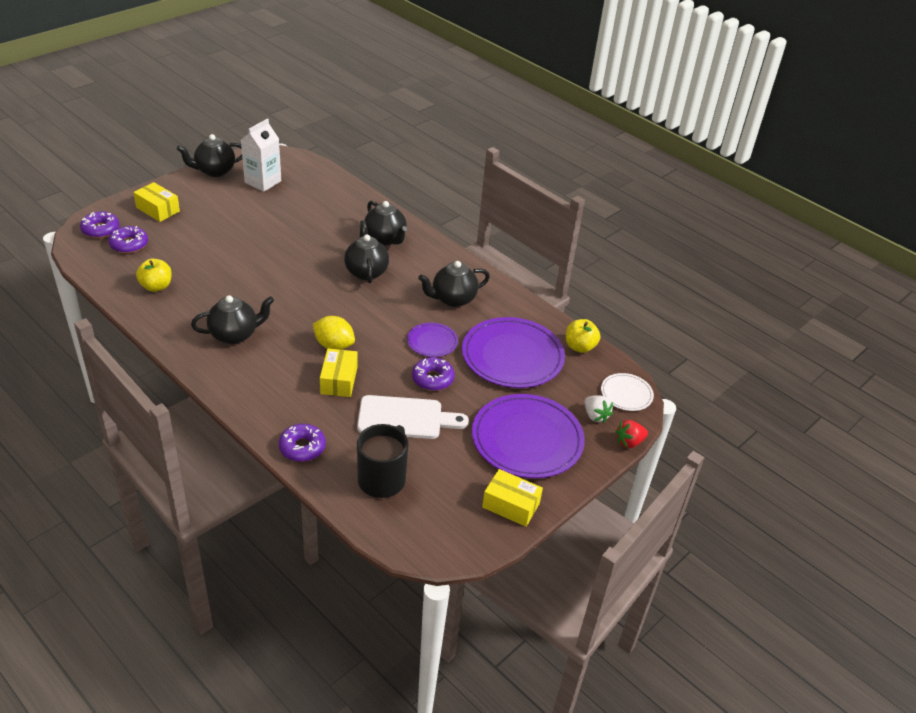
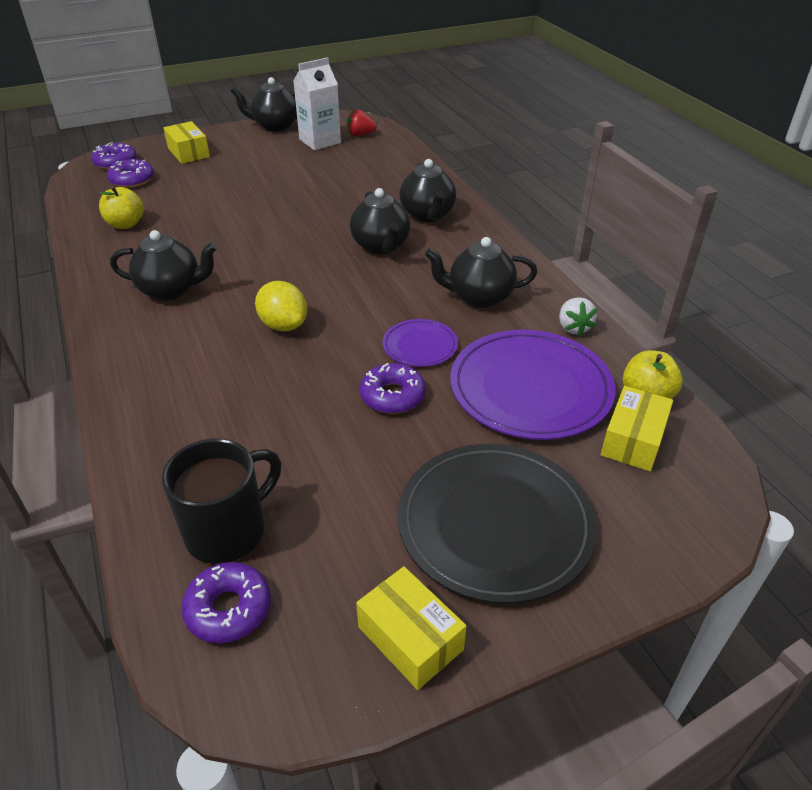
camera: 25 degrees right, 0 degrees up
(302, 447) = (148, 452): purple donut -> purple donut (228, 609)
(339, 380) = (260, 371): yellow box -> yellow box (633, 440)
(366, 271) = (381, 246): black teapot -> black teapot turned 150 degrees clockwise
(405, 418) = (320, 443): white cutting board -> none
(527, 439) = (495, 524): purple plate -> black plate
(595, 416) = (632, 512): white strawberry -> white strawberry (573, 327)
(626, 394) = (703, 487): white plate -> none
(629, 442) = (680, 576): red strawberry -> red strawberry (360, 135)

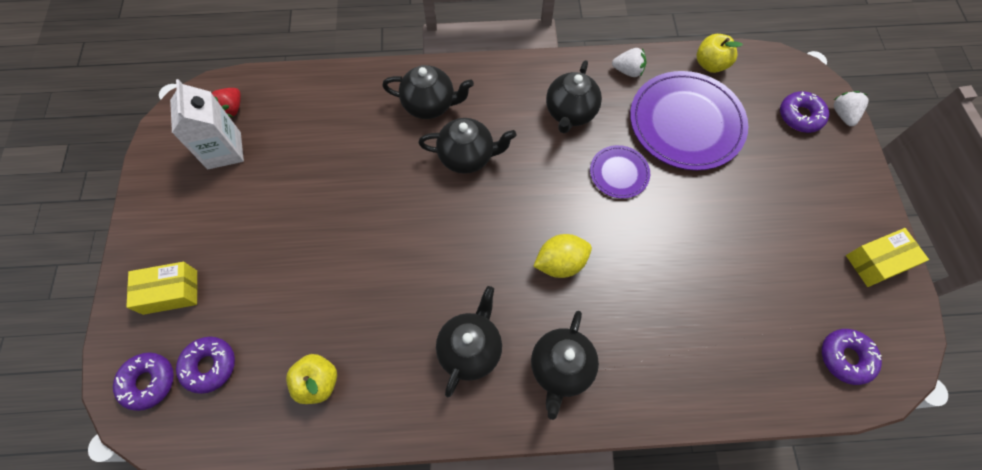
camera: 70 degrees left, 25 degrees up
(228, 531) = (782, 347): black mug -> none
(275, 126) = (154, 186): black teapot -> black teapot (561, 368)
(392, 396) = (672, 209): purple donut -> purple donut (800, 116)
(495, 524) = (802, 190): black plate -> none
(633, 440) = (748, 90): yellow box -> none
(676, 561) = (843, 114): none -> white strawberry

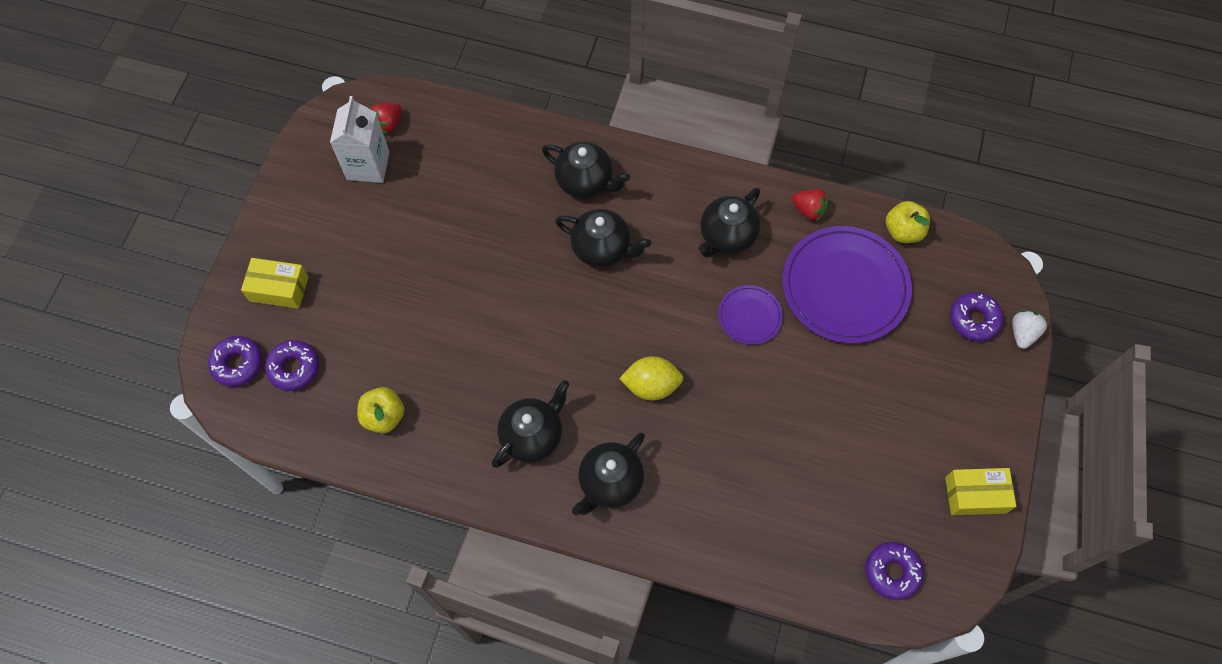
camera: 20 degrees right, 0 degrees up
(628, 71) = (809, 210): white strawberry -> red strawberry

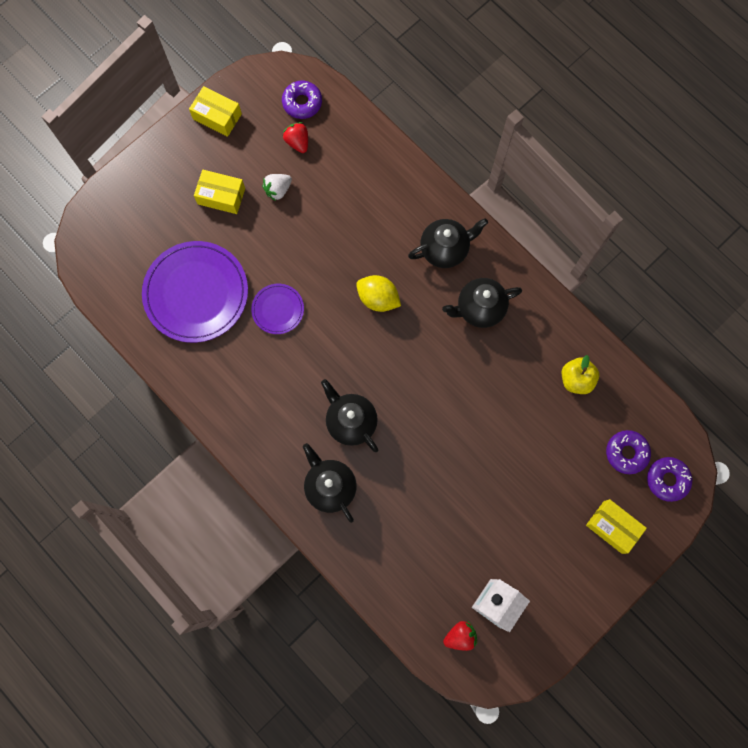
camera: 150 degrees left, 10 degrees up
(726, 237) = (253, 378): black teapot -> none
(809, 210) = (178, 365): red strawberry -> red strawberry (297, 142)
(898, 403) = (221, 196): none -> yellow box
(903, 231) = (123, 310): yellow apple -> none
(974, 319) = (127, 221): purple donut -> none
(1022, 333) = (102, 194): white strawberry -> white strawberry (278, 190)

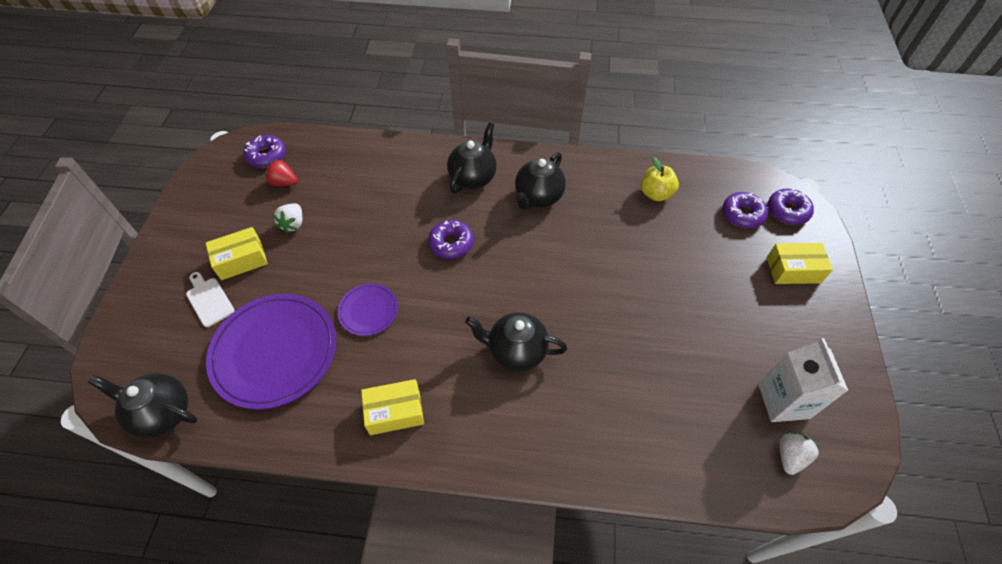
camera: 40 degrees left, 20 degrees down
(179, 215) = (209, 300): none -> white cutting board
(217, 116) = (192, 207): yellow box -> yellow box (395, 412)
(330, 486) = (549, 421): black teapot -> black teapot (162, 413)
(378, 298) = (451, 243): yellow lemon -> purple donut
(460, 636) = (790, 456): red strawberry -> white strawberry

